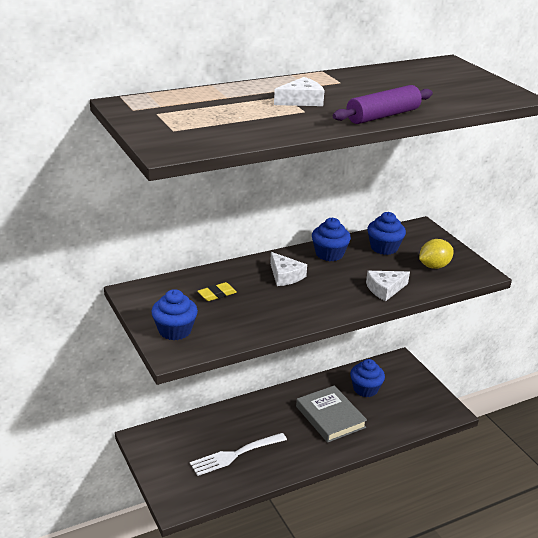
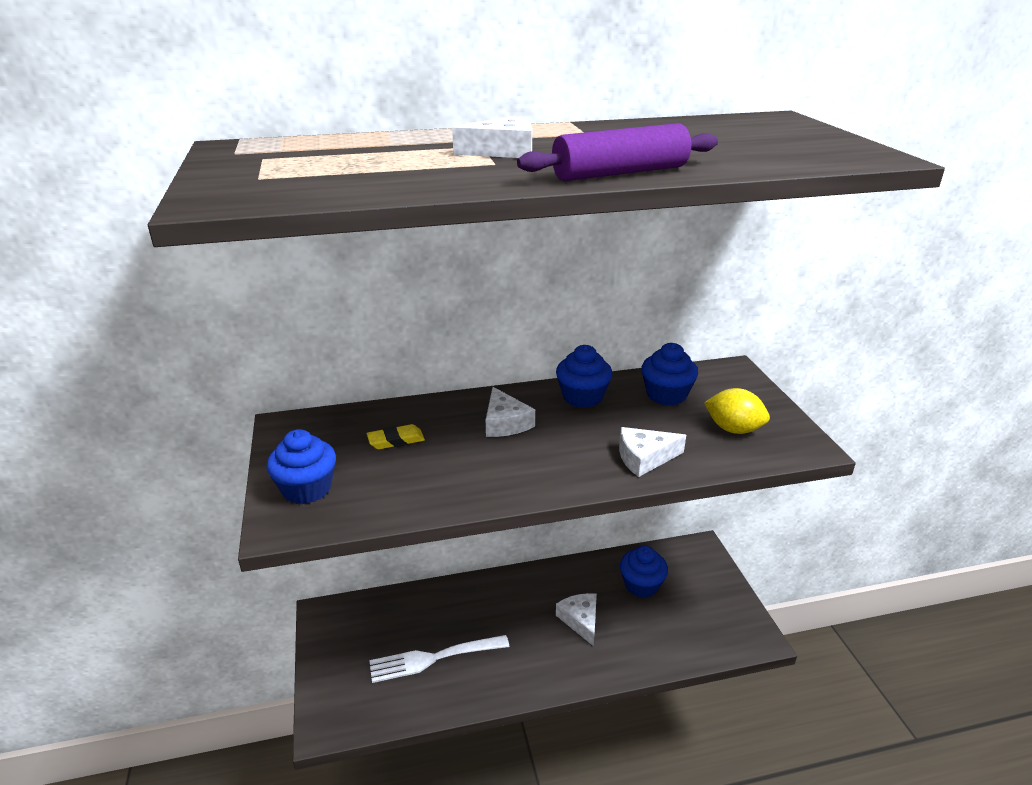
camera: 15 degrees right, 0 degrees up
(330, 417) = (580, 620): grey book -> white cheese
(434, 266) = (733, 429): yellow lemon -> yellow lemon turned 45 degrees clockwise

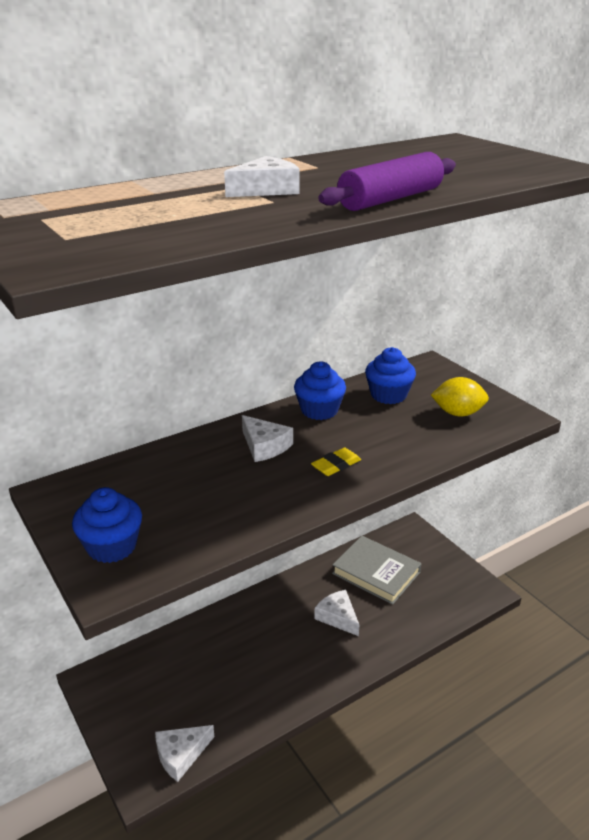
camera: 20 degrees left, 0 degrees up
(396, 440) = (172, 483): yellow eraser -> yellow eraser (336, 465)
(433, 658) = (220, 688): white fork -> none
(641, 585) = (376, 573): blue cupcake -> grey book
(644, 458) = (401, 451): white cheese -> white cheese (181, 754)

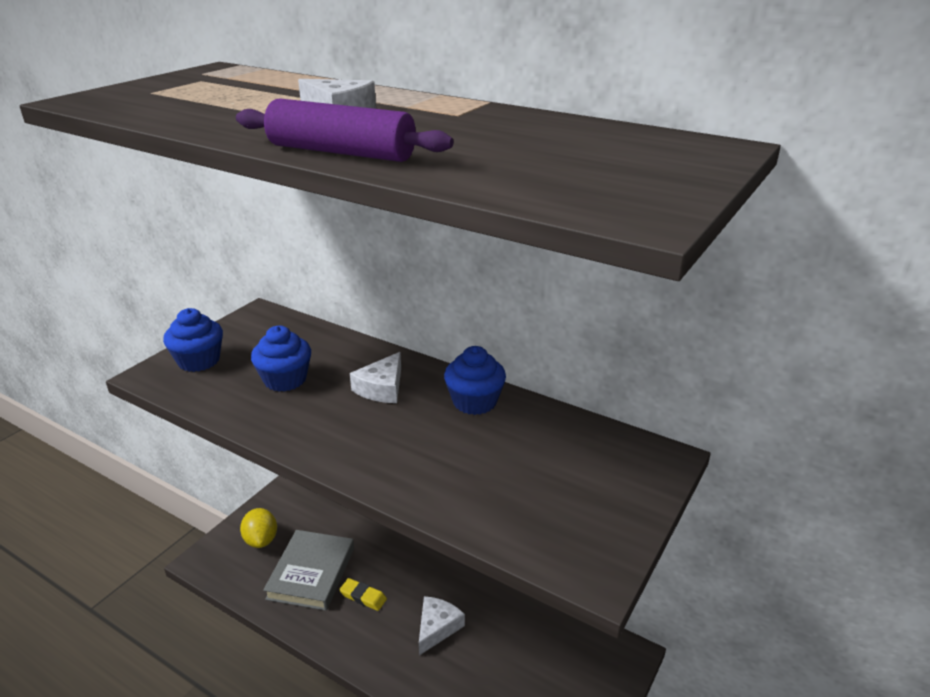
camera: 65 degrees right, 0 degrees up
(181, 754) = (232, 572): white cheese -> none
(336, 465) = (373, 440): yellow eraser -> yellow eraser (363, 597)
(376, 573) = (525, 641): grey book -> grey book (311, 573)
(388, 395) = (549, 441): blue cupcake -> blue cupcake (285, 379)
(458, 413) = (552, 509): yellow lemon -> yellow lemon (261, 540)

